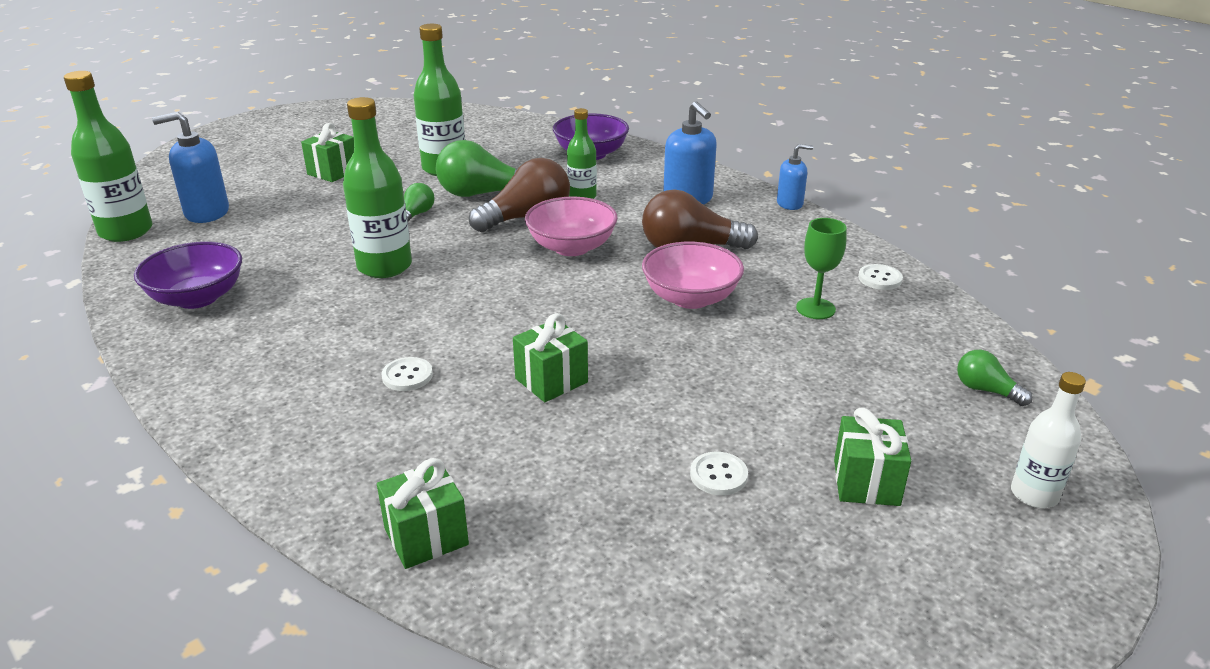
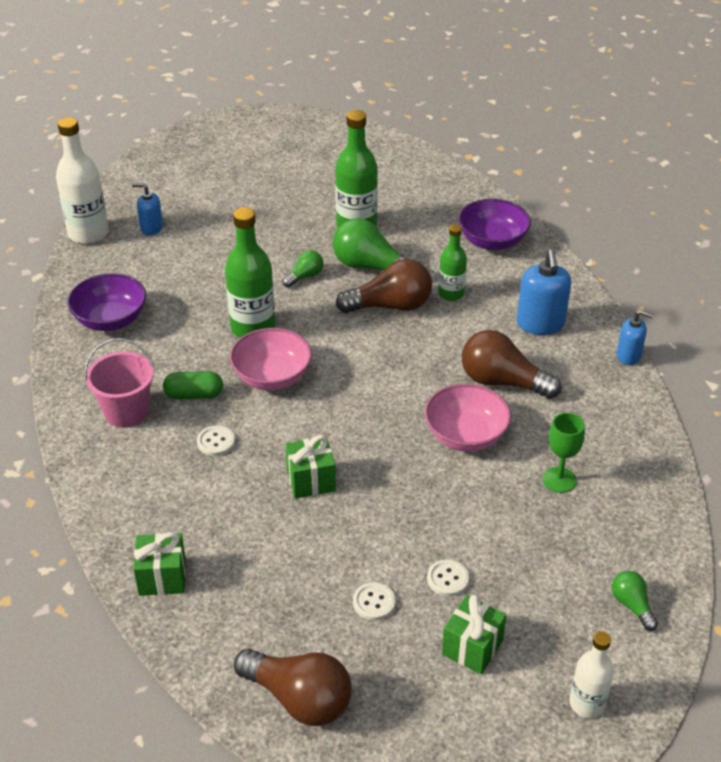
camera: 25 degrees right, 10 degrees up
(126, 231) = (88, 233): green bottle -> white bottle
(206, 213) = (151, 228): blue soap dispenser -> blue soap dispenser, size x0.61
(269, 377) = (126, 412): none -> pink bucket
(333, 172) = (265, 205): green gift -> none
(350, 340) = (194, 395): none -> green capsule
(571, 247) = (406, 351): pink bowl -> pink bowl (272, 377)
(711, 614) = (299, 699): none -> brown light bulb
(880, 279) = (640, 466): white button -> white button (447, 579)

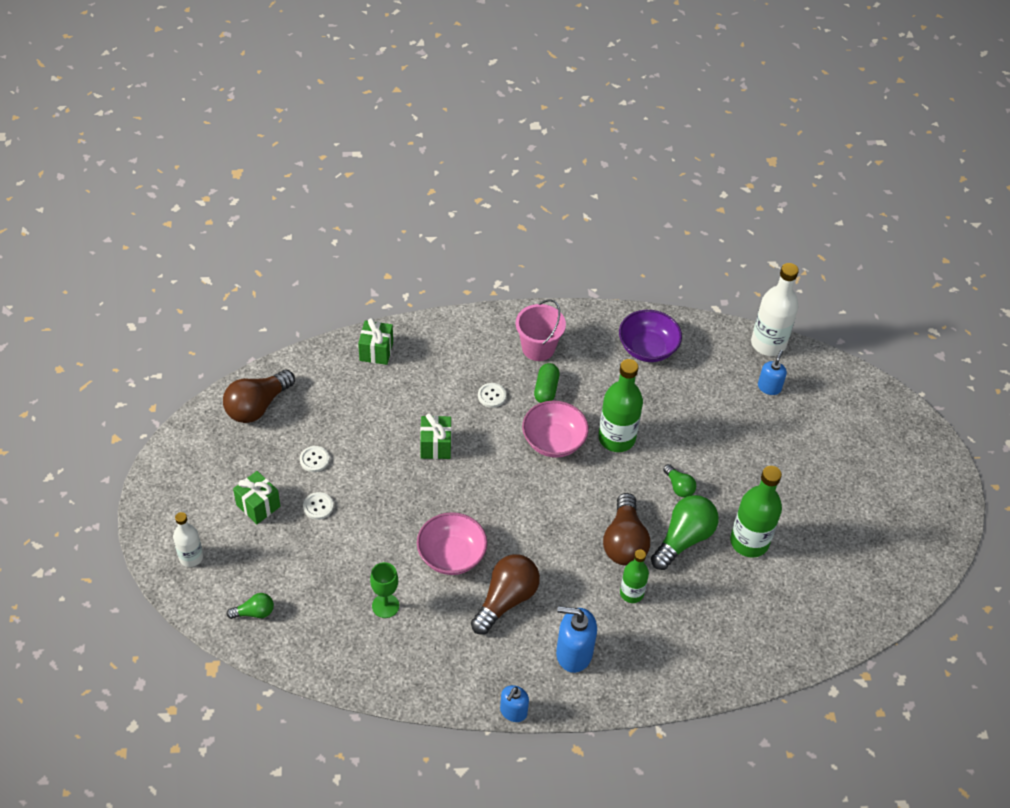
camera: 100 degrees right, 10 degrees up
(492, 241) = (705, 650): purple bowl -> none

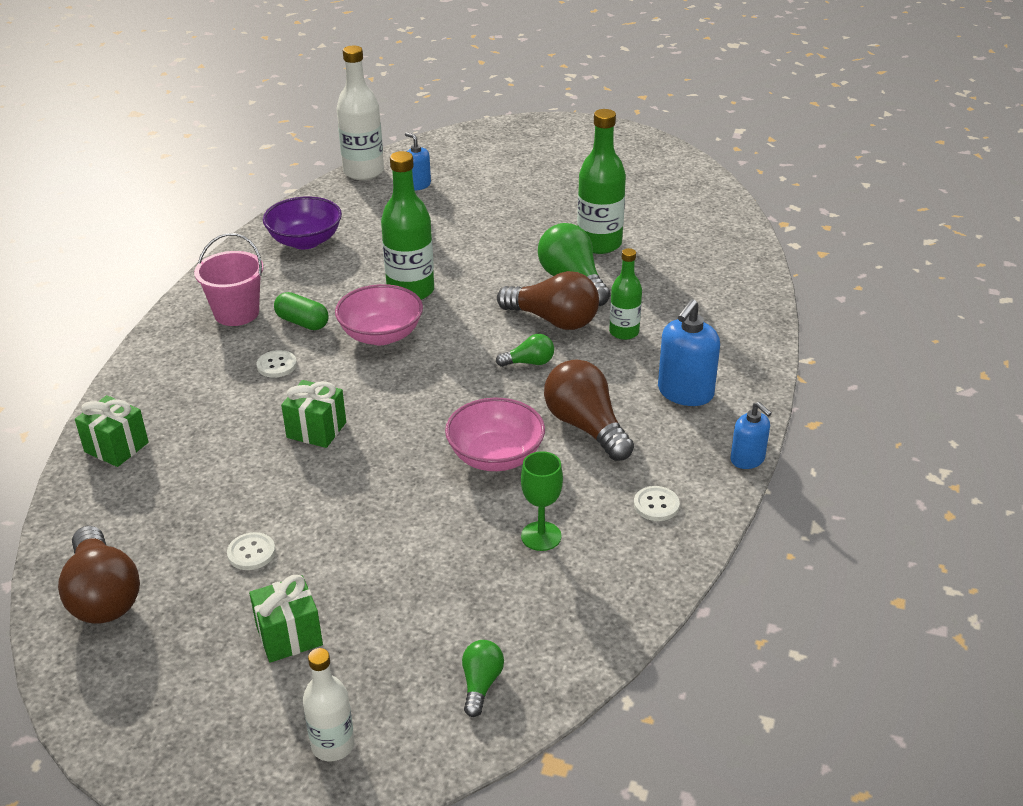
camera: 65 degrees left, 15 degrees down
(318, 506) = (336, 567): white button -> white button (656, 505)
(678, 487) = (503, 267): green light bulb -> green light bulb (529, 362)

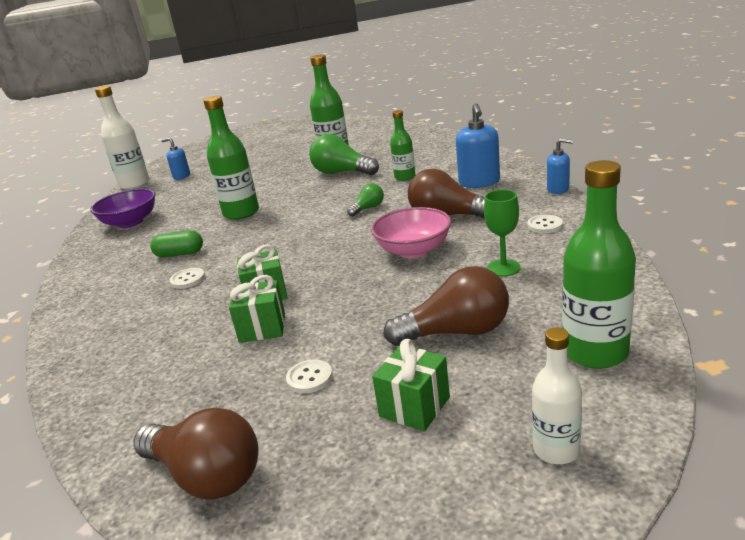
camera: 30 degrees left, 10 degrees down
(116, 447) = (99, 379): green gift -> green gift (262, 328)
(236, 313) = (118, 270): pink bucket -> none
(381, 335) = (249, 236): pink bowl -> none
(481, 684) = (595, 352): green light bulb -> green bottle
(553, 320) = (355, 189): brown light bulb -> brown light bulb (456, 332)

